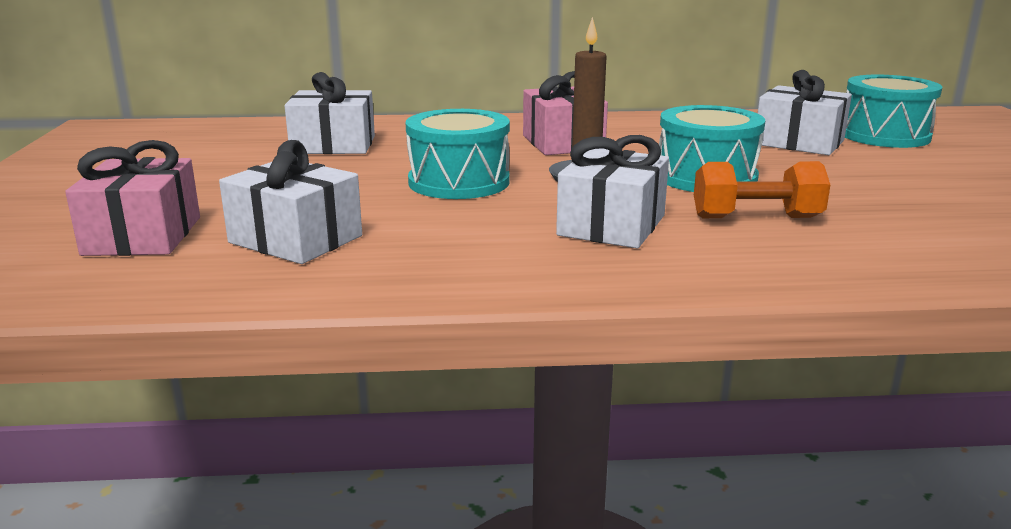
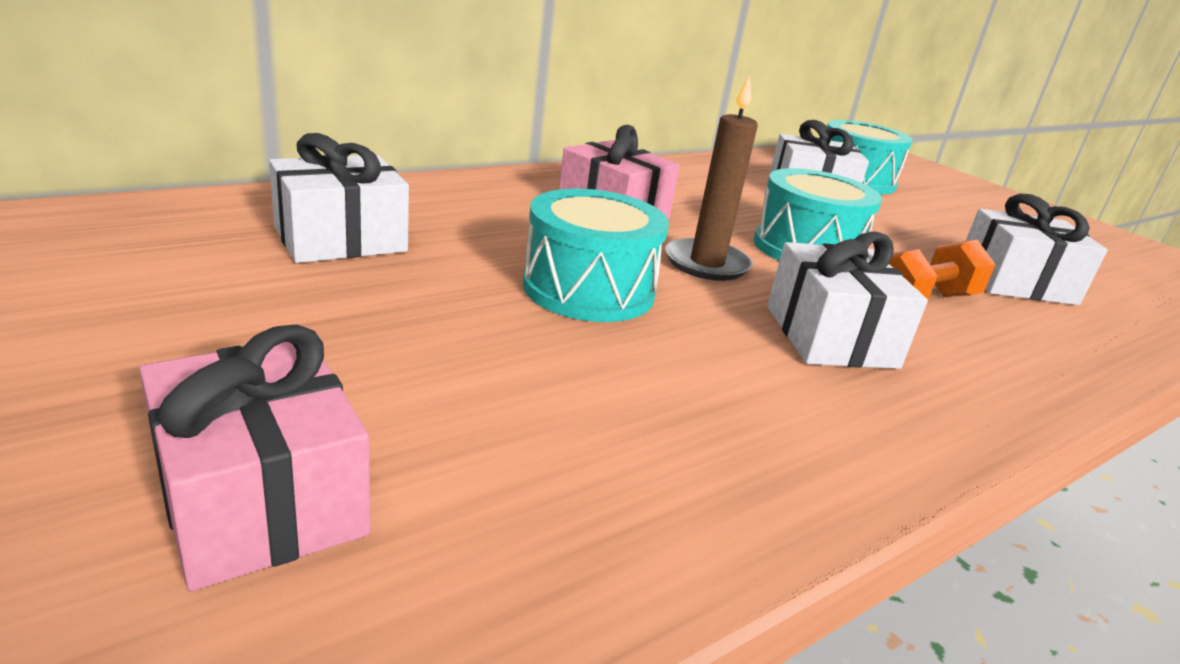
camera: 35 degrees left, 5 degrees up
(295, 239) = (526, 444): white gift -> white gift (1015, 283)

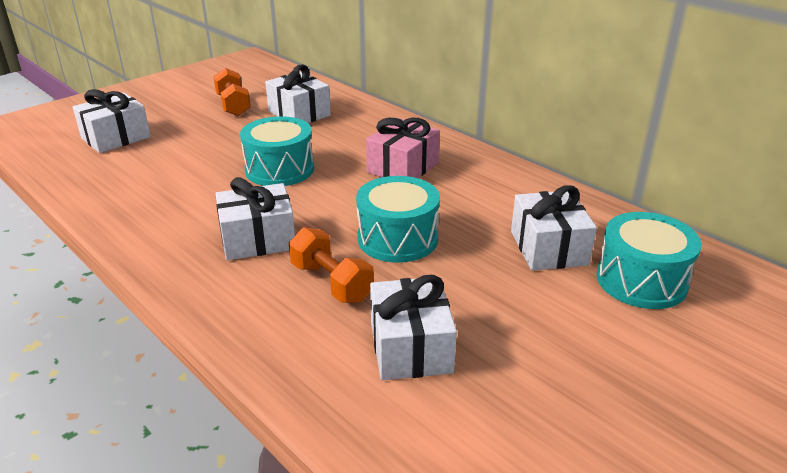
camera: 85 degrees right, 5 degrees up
(207, 294) = (233, 105): none -> orange dumbbell
(261, 499) = (116, 138): pink gift -> white gift
(706, 263) = (339, 200): brown candle -> none

